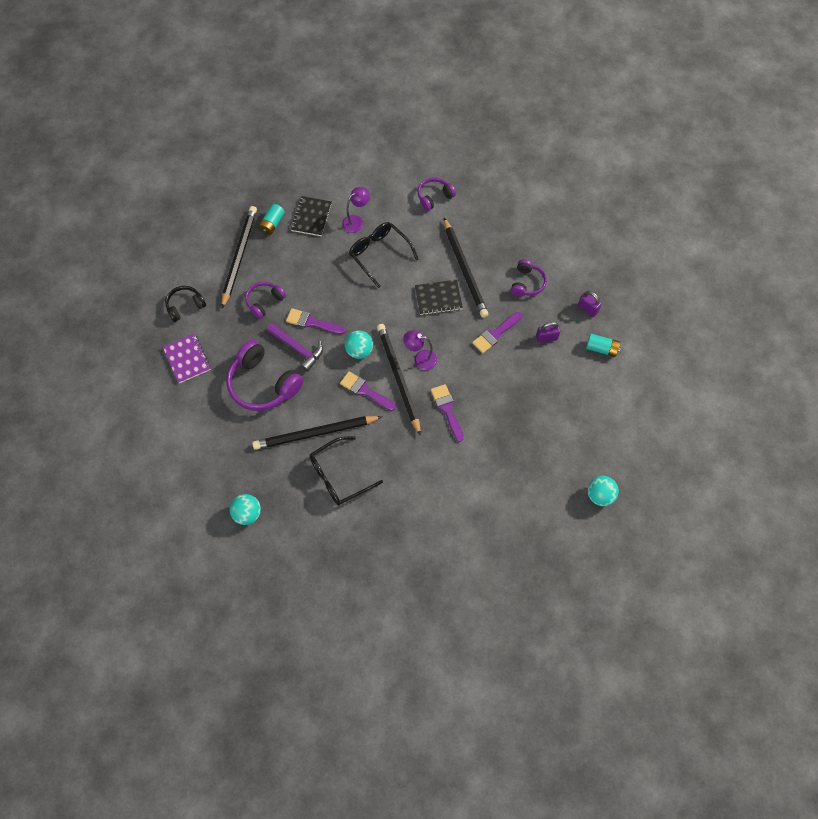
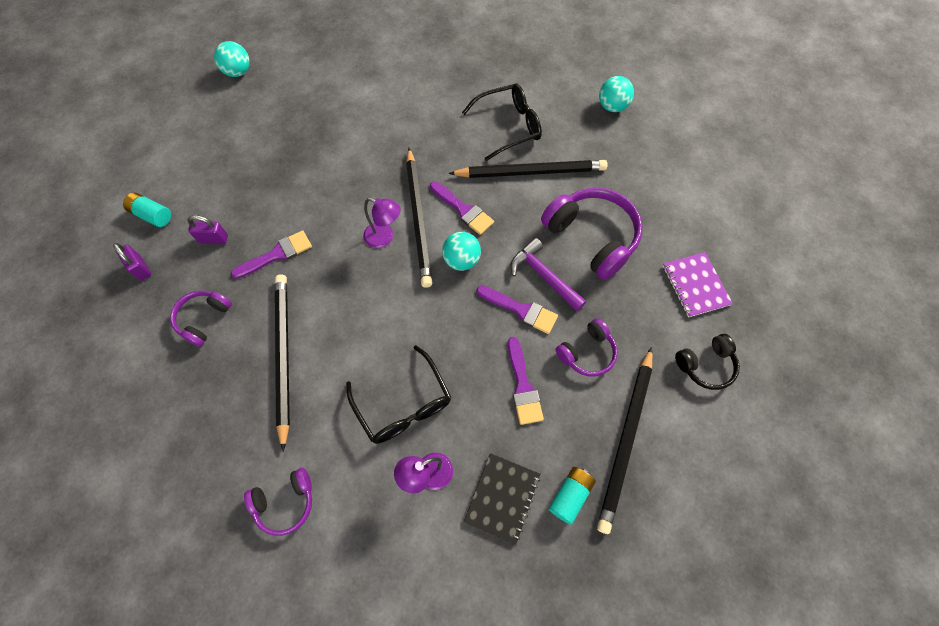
camera: 170 degrees left, 0 degrees up
(438, 298) = (336, 317): black notebook -> none
(447, 409) = (369, 174): purple brush -> purple brush (523, 386)

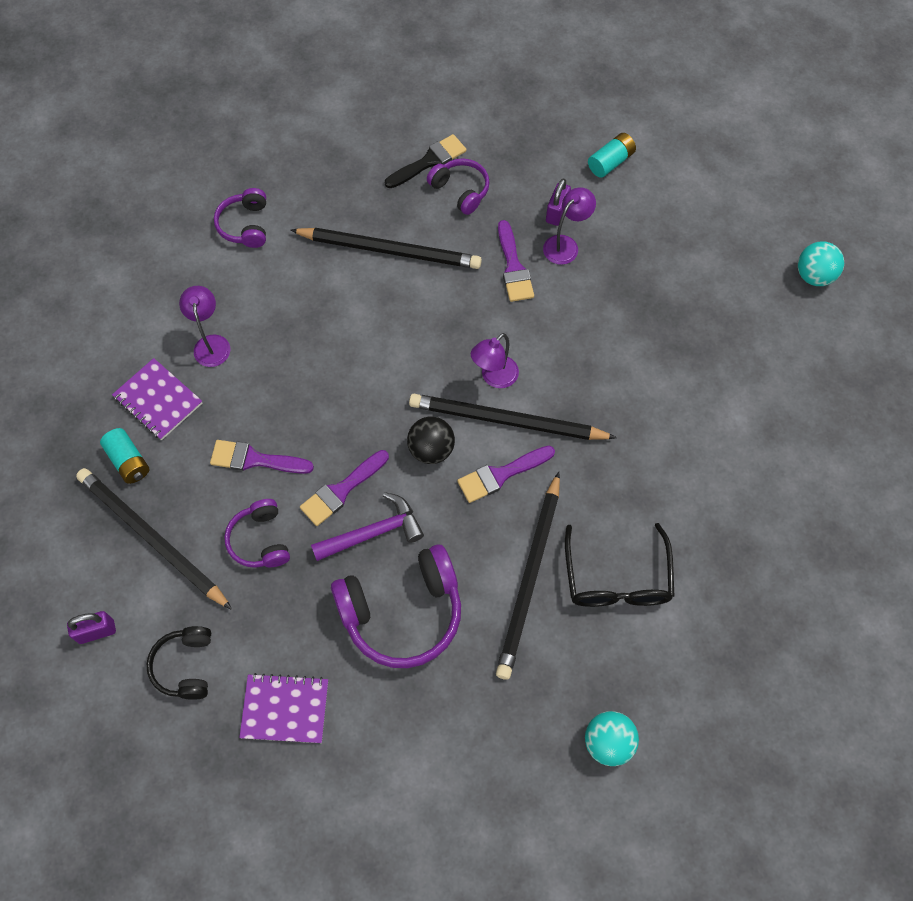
camera: 110 degrees right, 0 degrees up
(141, 268) = (544, 145): purple padlock -> purple padlock (96, 631)
(173, 357) = (429, 161): none -> black brush
(245, 224) = (565, 245): none -> purple lamp
(403, 405) = (289, 342): black glasses -> none
(461, 260) = (431, 449): turquoise ball -> black ball
(502, 497) = (158, 400): black notebook -> purple notebook

